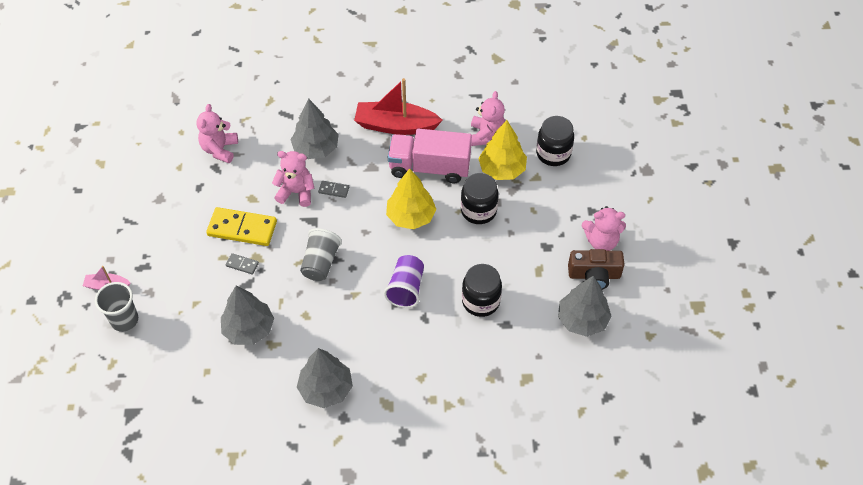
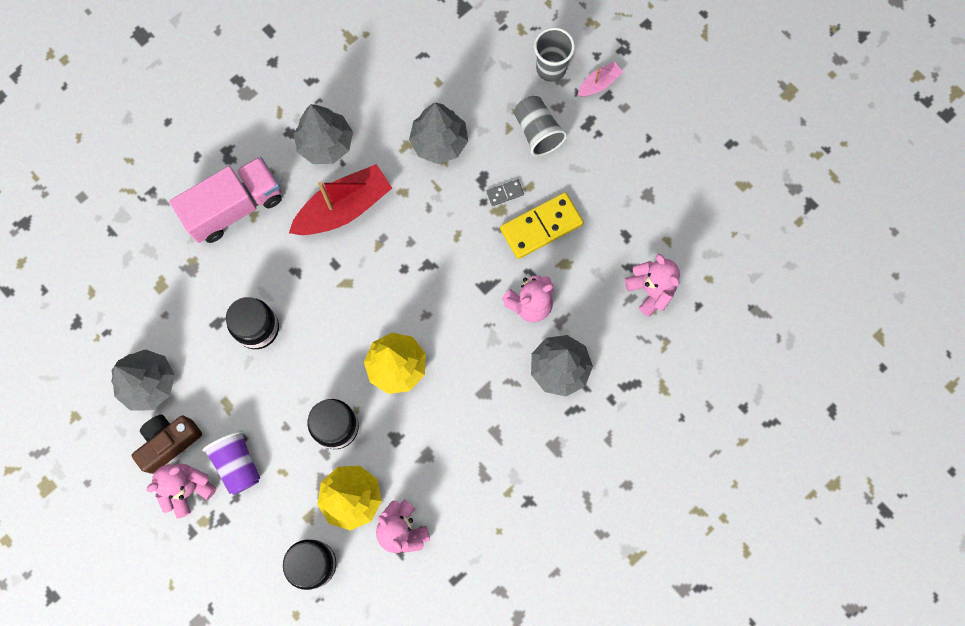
camera: 140 degrees right, 20 degrees up
(320, 263) = (437, 250): grey cup -> grey cup (537, 132)
(334, 190) = (497, 335): grey domino -> none
(395, 125) = (506, 464): red boat -> red boat (344, 208)
(406, 288) = (336, 287): purple cup -> purple cup (237, 464)
(429, 167) = (427, 439): pink truck -> pink truck (234, 207)

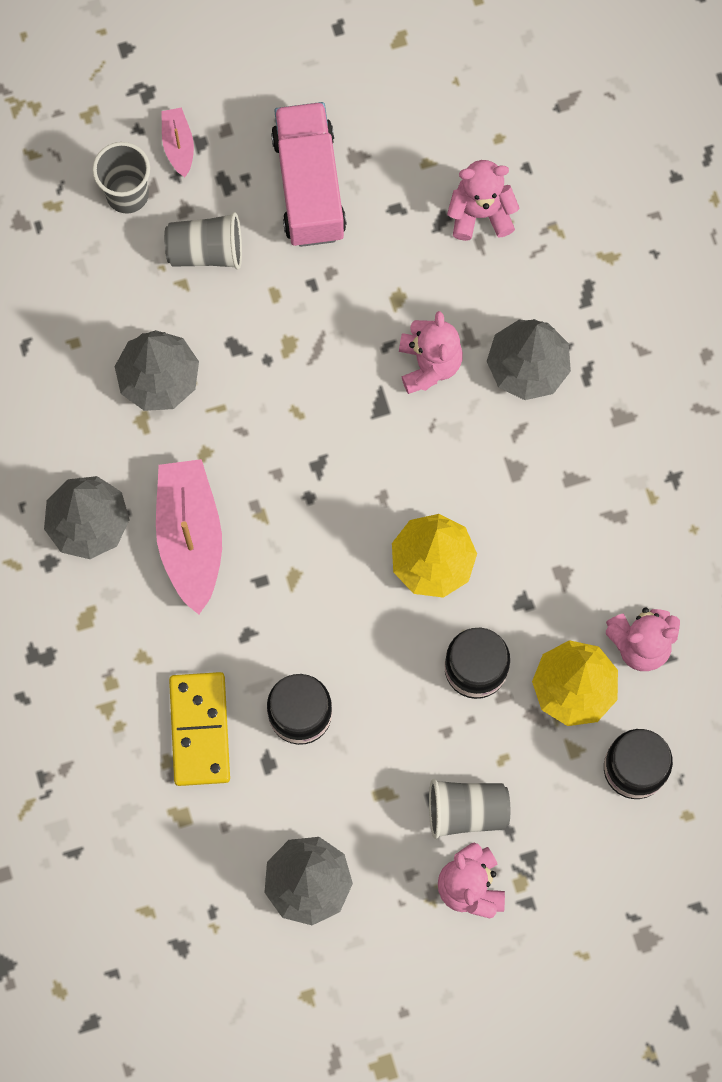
camera: 65 degrees left, 0 degrees up
(169, 442) = (399, 886): brown camera -> none
(234, 207) = (120, 677): pink truck -> pink truck (309, 186)
(237, 464) = (466, 811): purple cup -> grey cup
(344, 208) = (190, 537): red boat -> pink boat
(505, 193) = (269, 328): grey domino -> none
(541, 226) = (335, 304): yellow domino -> yellow domino (199, 730)

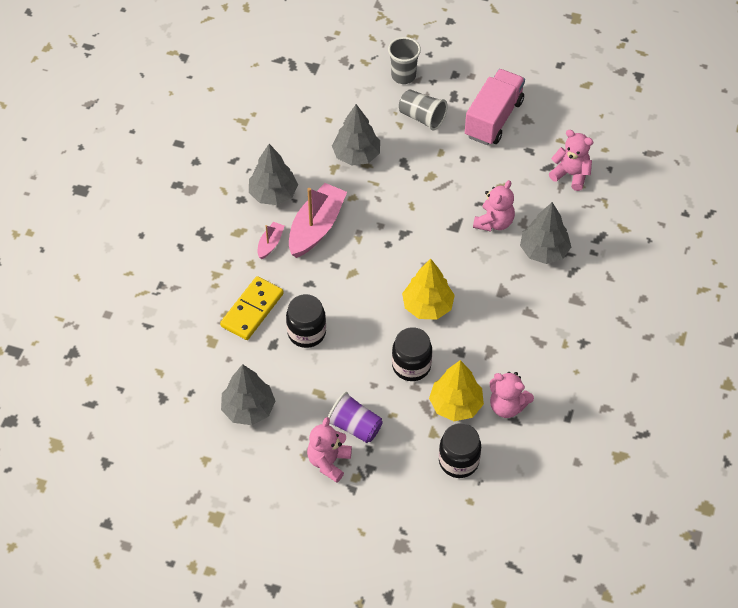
camera: 35 degrees right, 20 degrees down
(178, 145) = (443, 70): pink boat -> pink boat (270, 244)
(466, 811) = (355, 426): grey cup -> purple cup

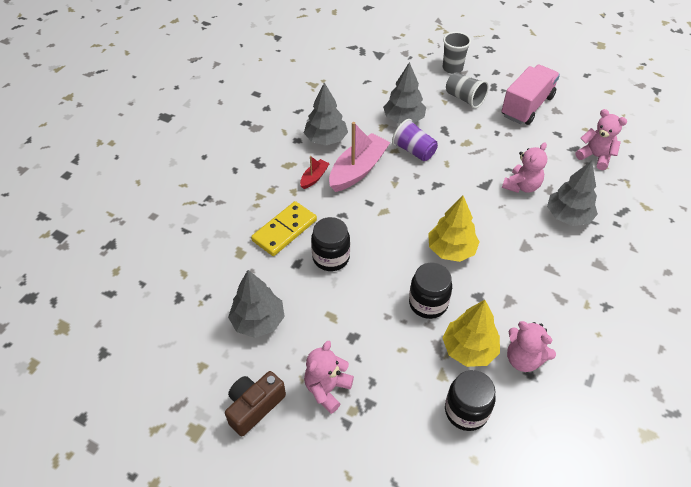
camera: 10 degrees right, 5 degrees down
(265, 488) = (254, 407): none -> brown camera
(270, 244) = (314, 177): pink boat -> red boat
(355, 426) = (361, 355): purple cup -> purple cup (414, 151)

